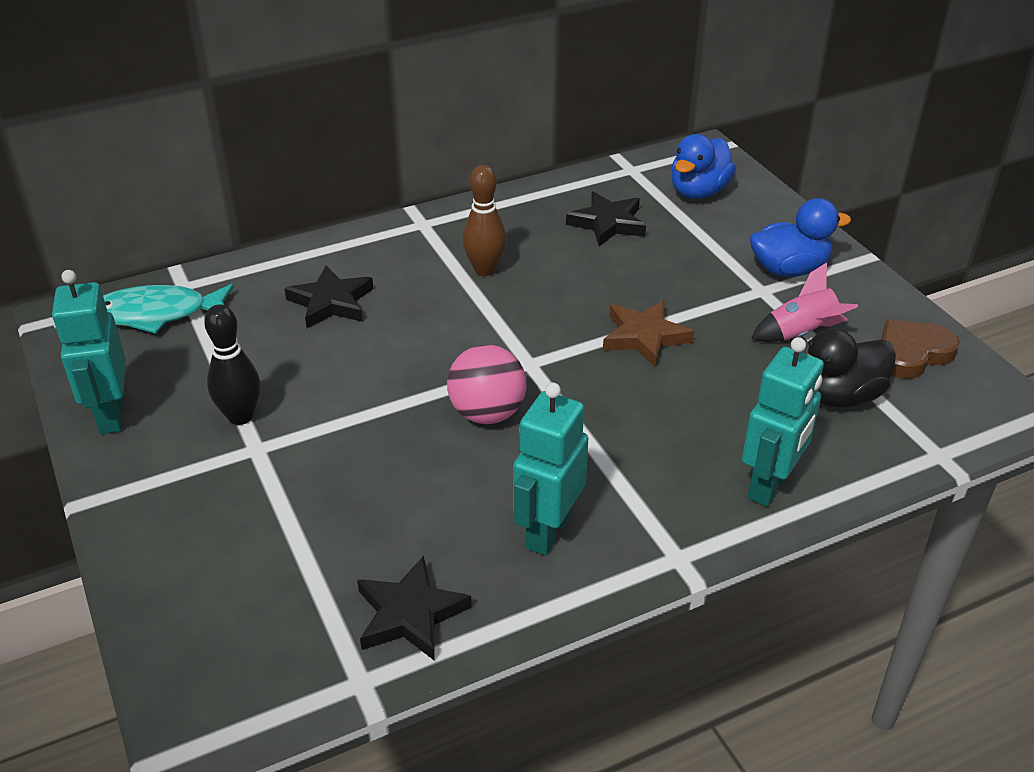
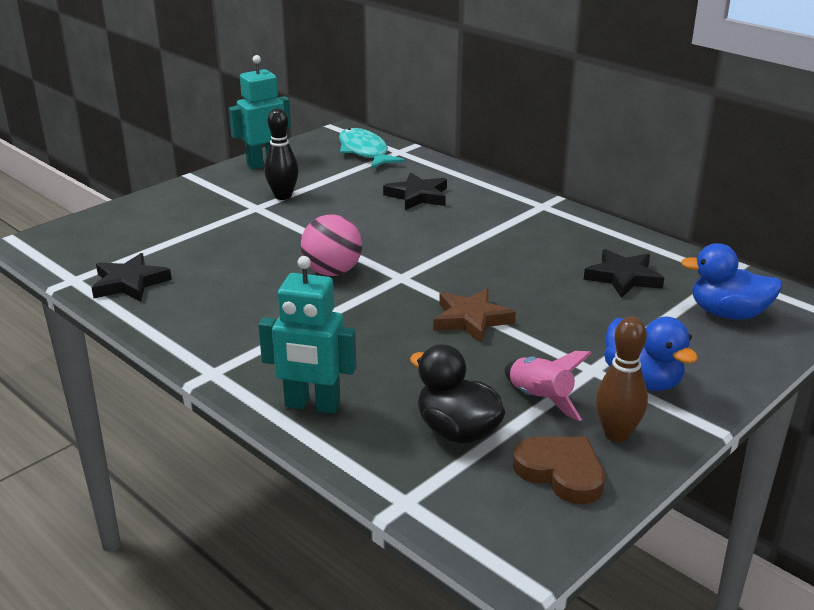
camera: 70 degrees right, 10 degrees down
(485, 269) = (504, 239): brown bowling pin -> brown bowling pin (616, 434)
(548, 531) = (220, 316): turquoise robot -> none

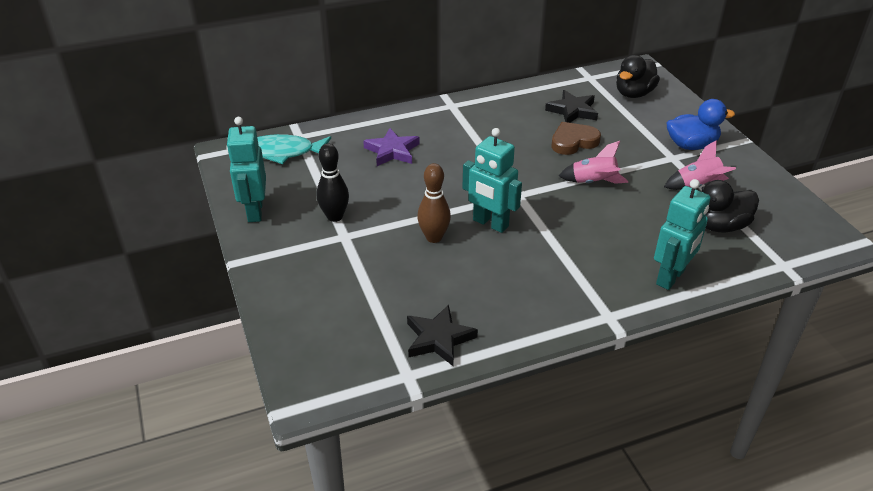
camera: 65 degrees left, 10 degrees up
(332, 272) = (490, 223): pink ball -> turquoise robot
(418, 196) = (392, 151): black star -> purple star
(471, 319) = (593, 182): brown star -> pink rocket
(561, 472) = (770, 202): brown heart -> brown heart (573, 142)
(616, 434) = (740, 172): brown bowling pin -> brown bowling pin (434, 237)
(728, 314) = (634, 94): blue duck -> black duck

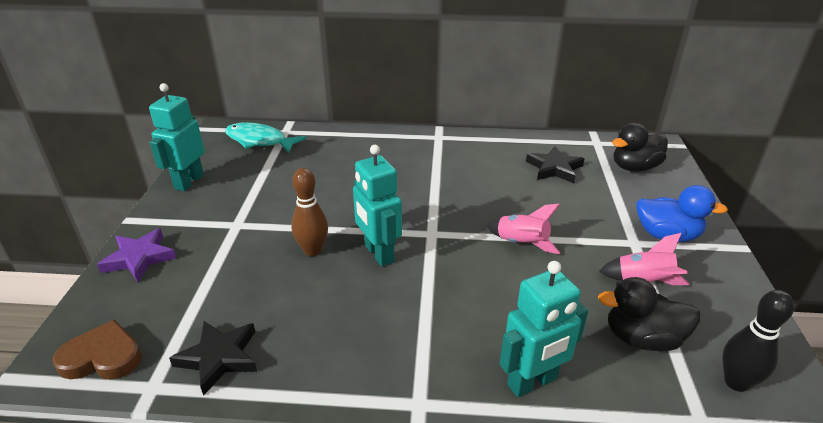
camera: 25 degrees right, 5 degrees down
(335, 216) = (246, 205): black bowling pin -> black bowling pin (736, 382)
(392, 151) = (349, 162): purple star -> purple star (139, 258)
(573, 142) = (532, 197): brown heart -> brown heart (102, 357)

